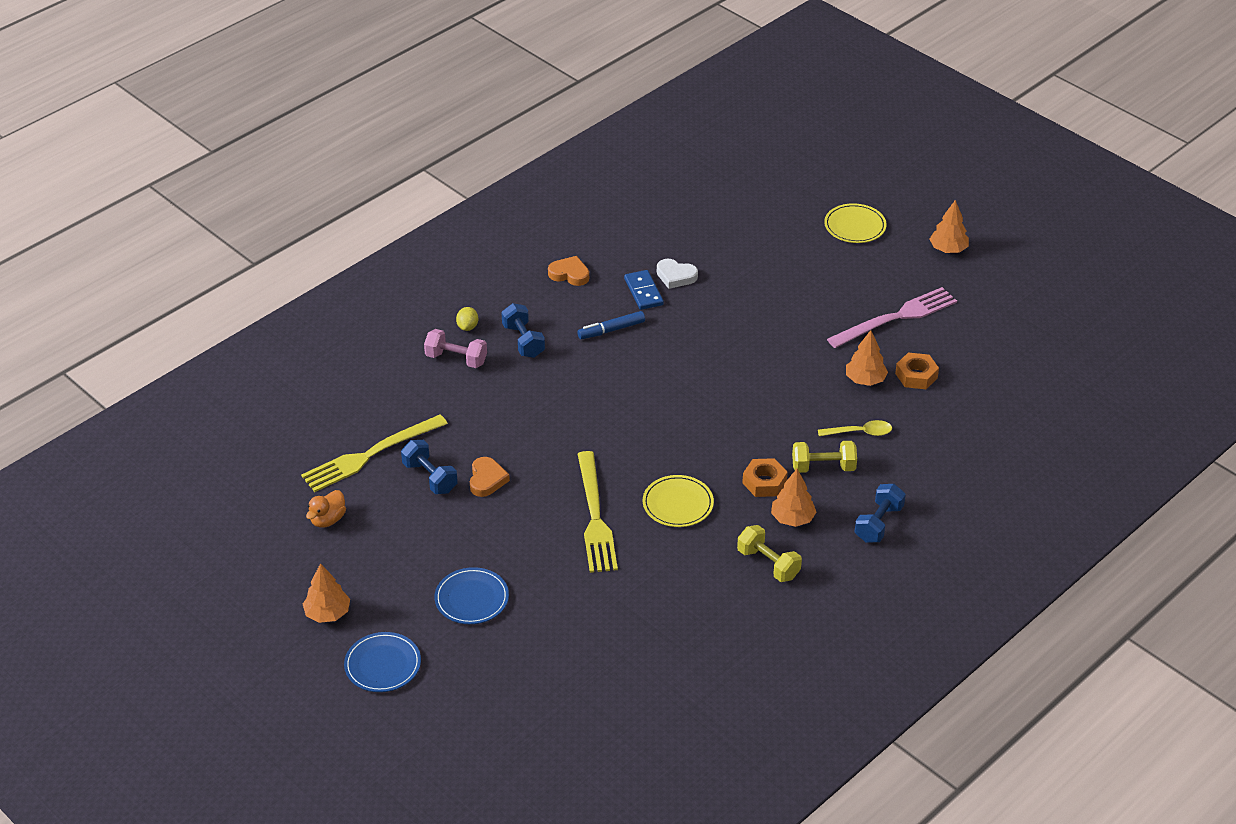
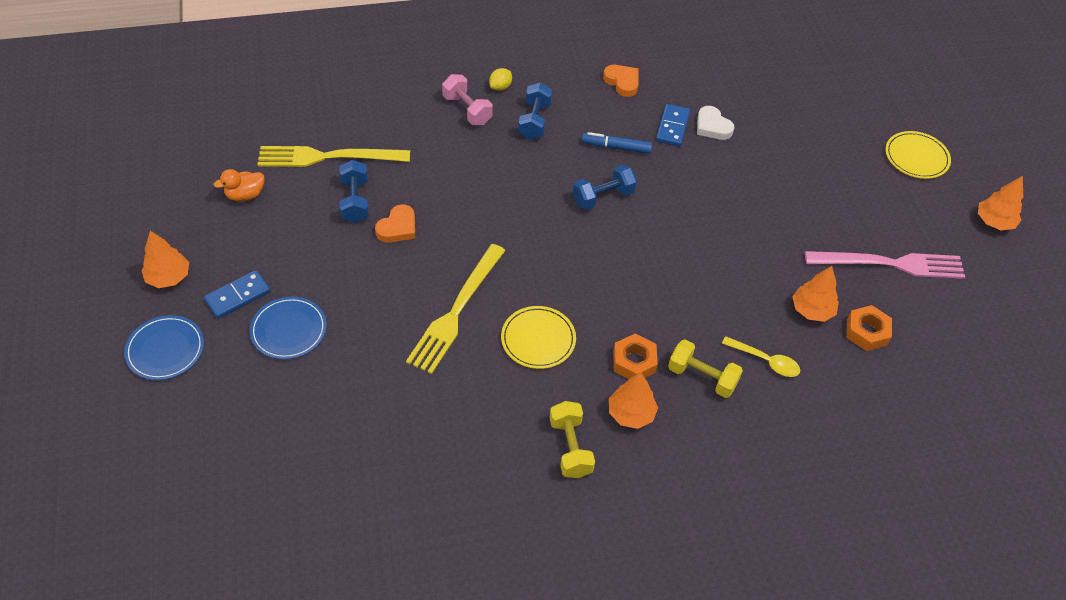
camera: 30 degrees right, 10 degrees up
(403, 597) = (238, 296): none -> blue domino
(878, 524) = (710, 467): blue dumbbell -> blue dumbbell (603, 197)

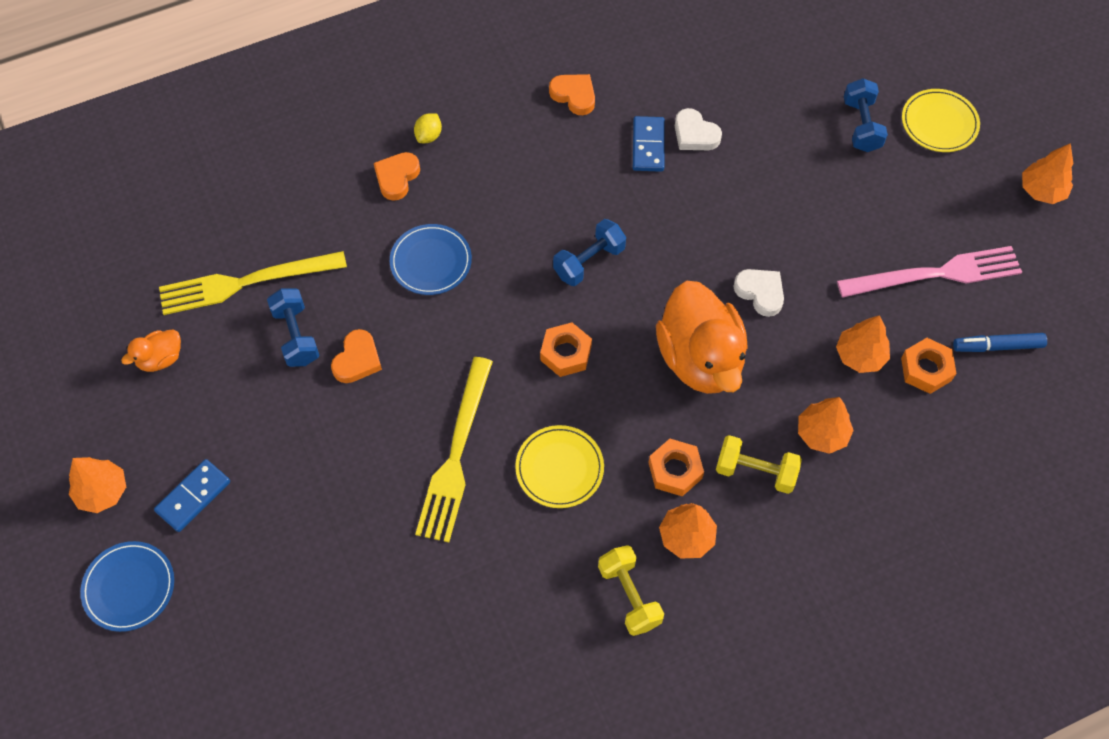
camera: 10 degrees left, 10 degrees up
(289, 330) = (267, 526): blue plate -> blue plate (431, 261)
(467, 110) = (397, 177): pink dumbbell -> orange heart
(534, 121) = (482, 175): blue dumbbell -> blue dumbbell (861, 125)
(566, 257) = (565, 353): none -> orange nut
(616, 147) = (588, 189): blue marker -> blue marker (997, 346)
(676, 284) = (700, 359): none -> orange duck
(738, 247) = (760, 293): none -> white heart
(766, 361) = (822, 433): yellow spoon -> orange tree

